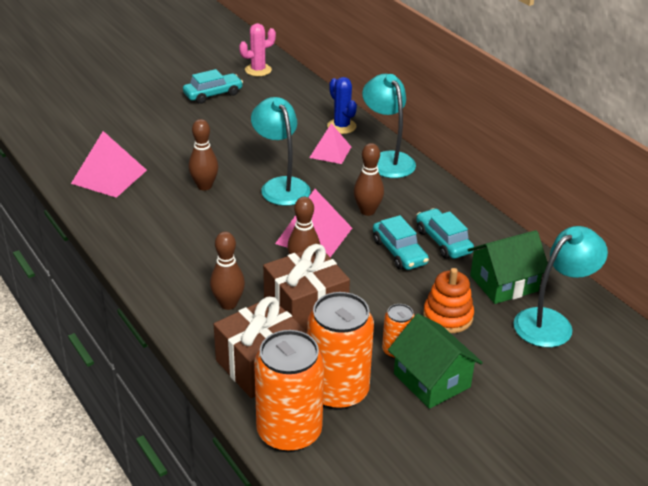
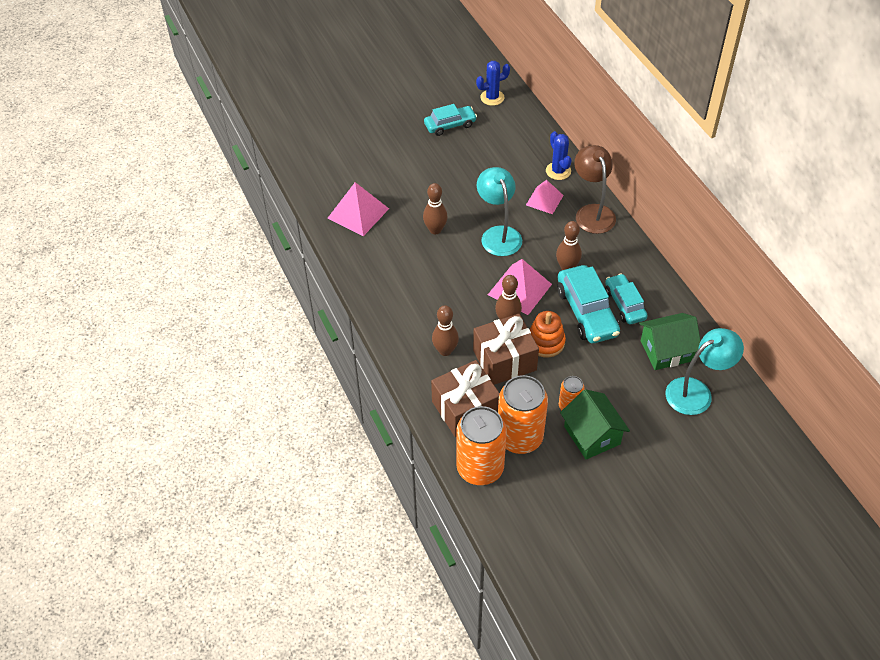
camera: 10 degrees right, 15 degrees up
(258, 70) = (492, 97): pink cactus -> blue cactus
(387, 160) = (592, 212): turquoise lamp -> brown lamp
(399, 252) = (586, 312): turquoise car -> turquoise car, size x1.54
(447, 316) = (615, 378): orange stacking toy -> orange stacking toy (545, 342)

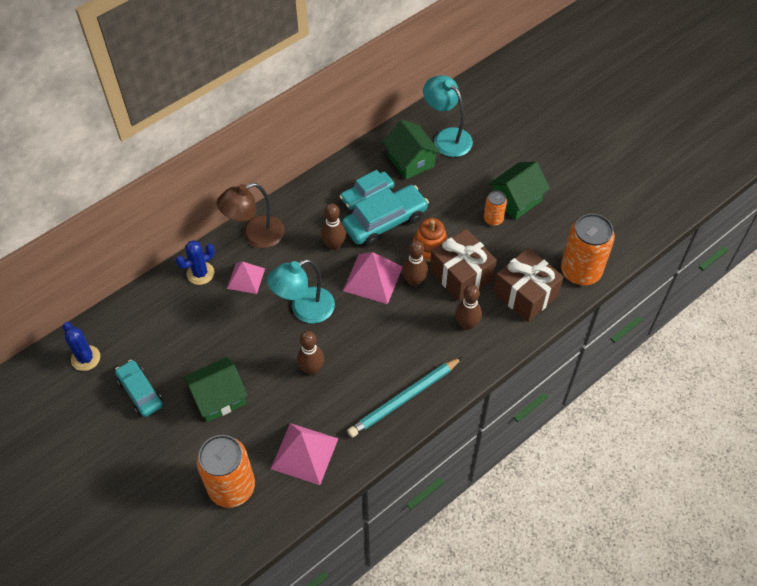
camera: 105 degrees left, 5 degrees up
(383, 286) = (404, 399): none -> turquoise pencil
(428, 169) = (218, 397): none -> green house
(519, 437) = (539, 248): orange can -> orange can (231, 487)

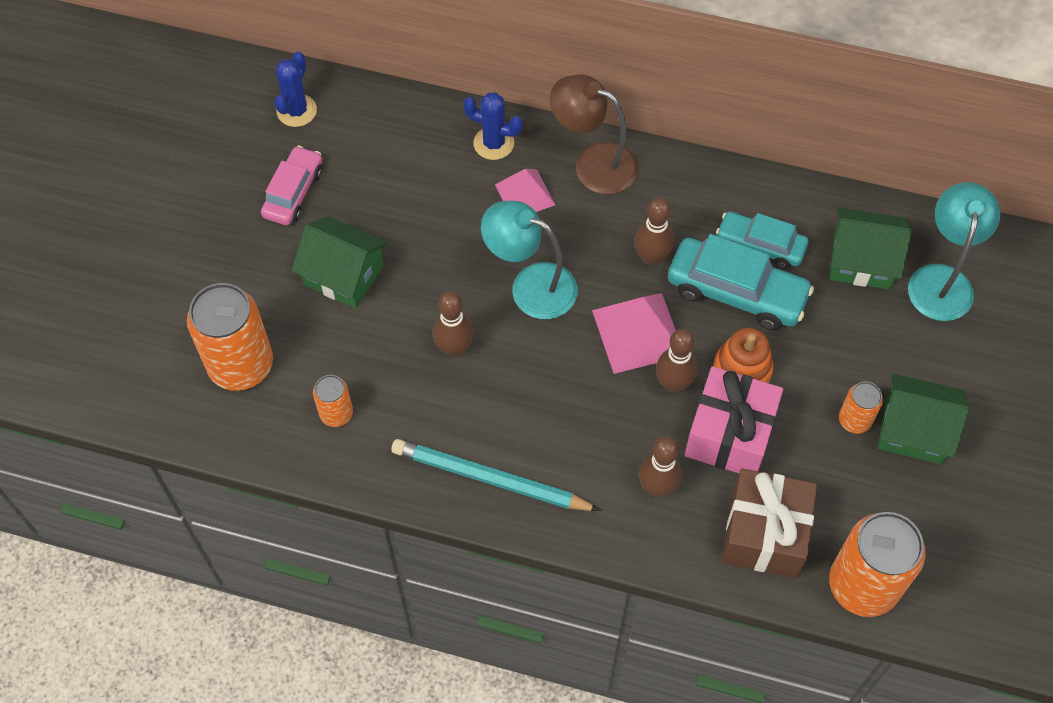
camera: 55 degrees right, 5 degrees up
(140, 392) = (293, 192): turquoise car -> pink car
(304, 453) = (336, 413): pink pyramid -> orange can
(410, 161) = (861, 261): green house -> green house turned 75 degrees clockwise
(461, 275) = (729, 434): brown gift -> pink gift

